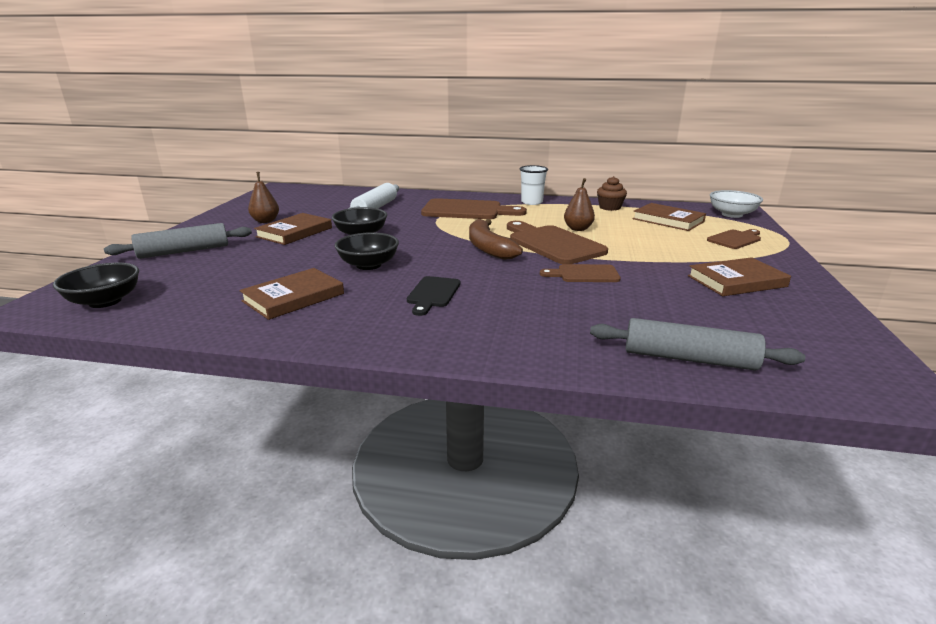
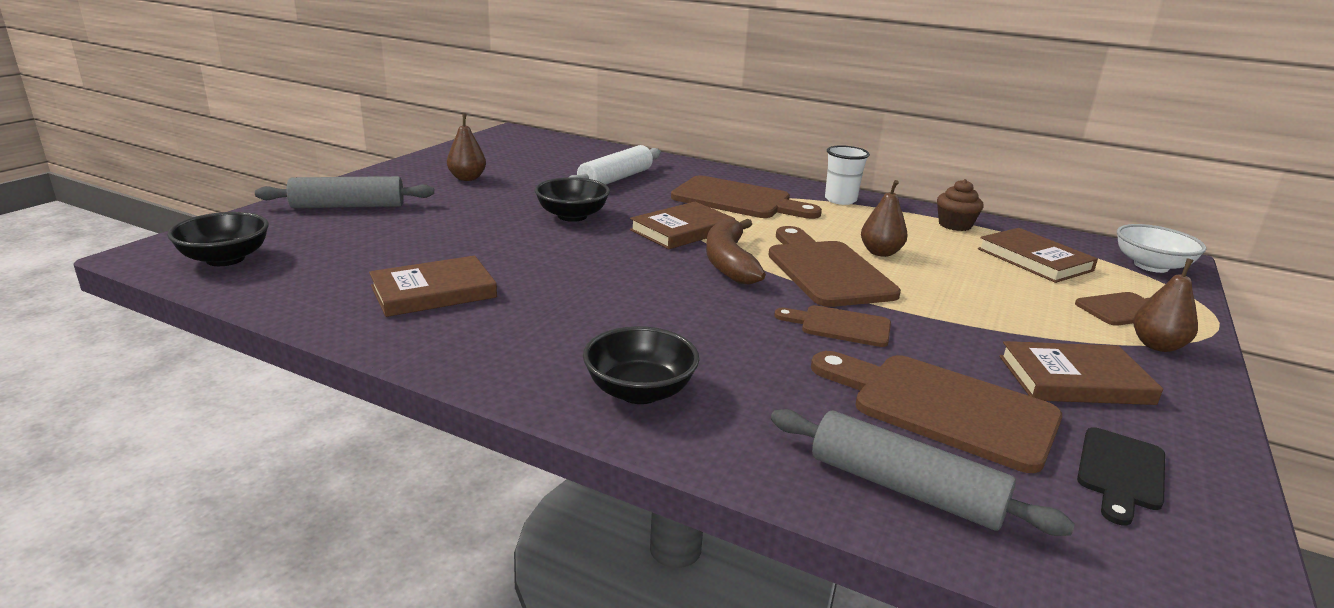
camera: 15 degrees right, 0 degrees up
(295, 232) = (492, 199): brown book -> brown book (682, 230)
(368, 265) = (553, 262): black bowl -> black bowl (639, 391)
(433, 294) = (608, 318): black cutting board -> black cutting board (1121, 473)
(677, 309) = (942, 408): none -> brown cutting board
(765, 256) = (1157, 346): none -> brown pear

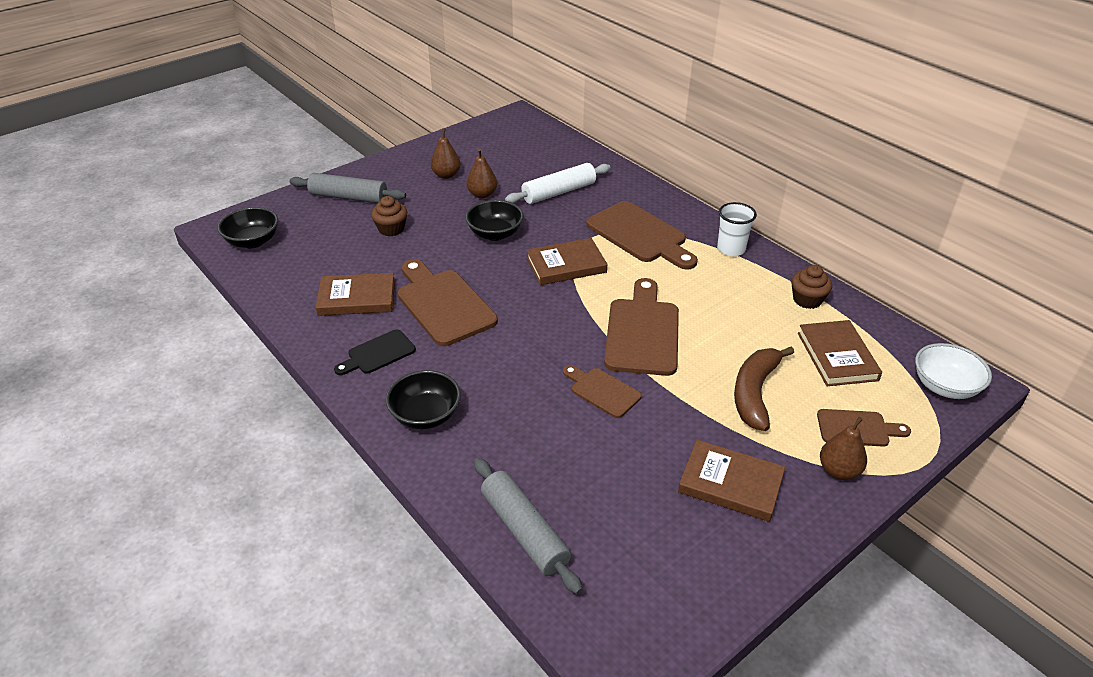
camera: 25 degrees right, 15 degrees up
(432, 226) = (391, 229): none -> brown cupcake
(729, 262) = (574, 308): brown banana -> brown banana (754, 393)
(880, 252) = (706, 321): brown pear -> brown pear (482, 194)
(942, 408) = (607, 480): brown cutting board -> brown cutting board (443, 304)
(1121, 473) = (676, 564): black cutting board -> black cutting board (378, 354)

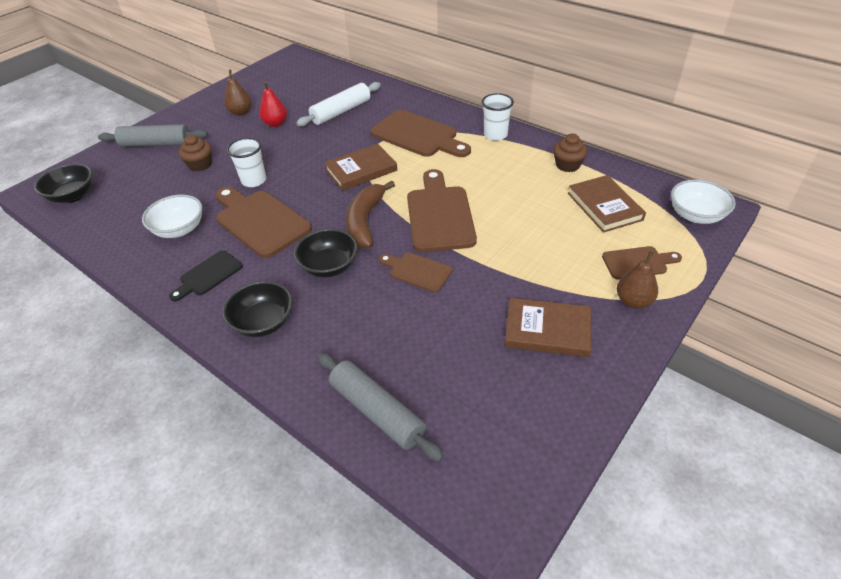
camera: 10 degrees left, 5 degrees up
(357, 298) = (179, 229): brown book -> white bowl
(445, 257) = (254, 180): none -> white cup
(482, 194) = (275, 123): brown pear -> red pear
(495, 234) = (293, 154): black bowl -> black bowl (329, 266)
(754, 393) = (546, 249): brown banana -> brown banana (365, 221)

